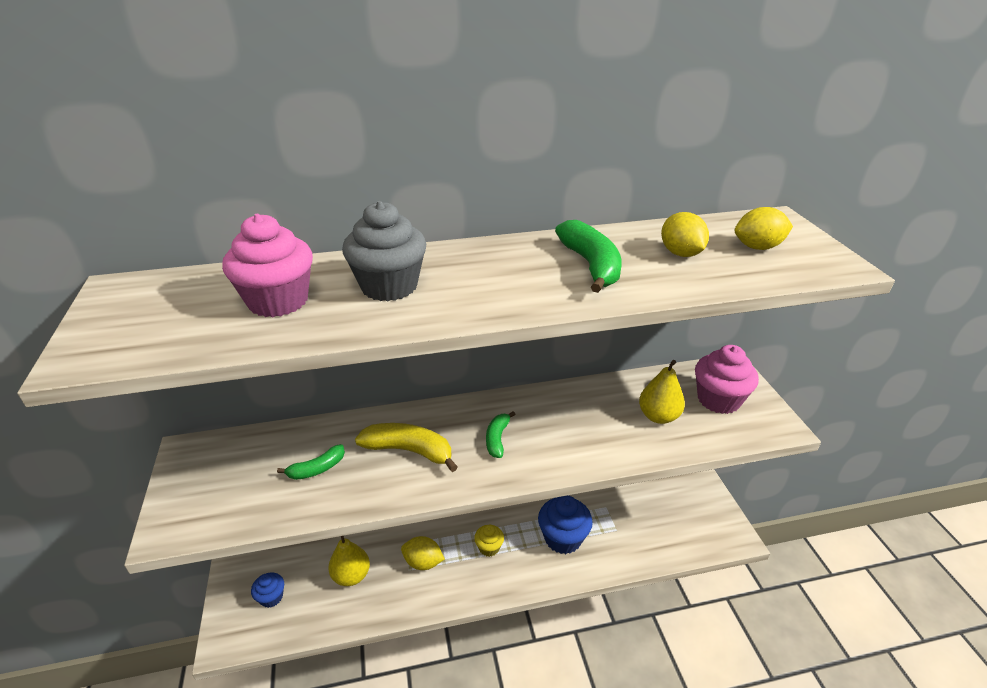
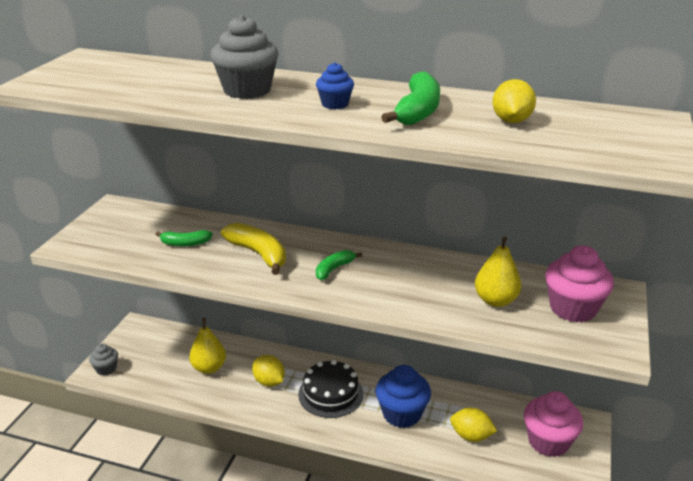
camera: 30 degrees right, 5 degrees down
(234, 632) = (106, 369): none -> grey cupcake
(271, 597) = (144, 358): blue cupcake -> blue cupcake (335, 104)
(278, 301) = (166, 82): pink cupcake -> pink cupcake (548, 442)
(489, 547) = (330, 394): yellow cupcake -> black cake
(757, 247) = (596, 132): yellow lemon -> yellow lemon (471, 436)

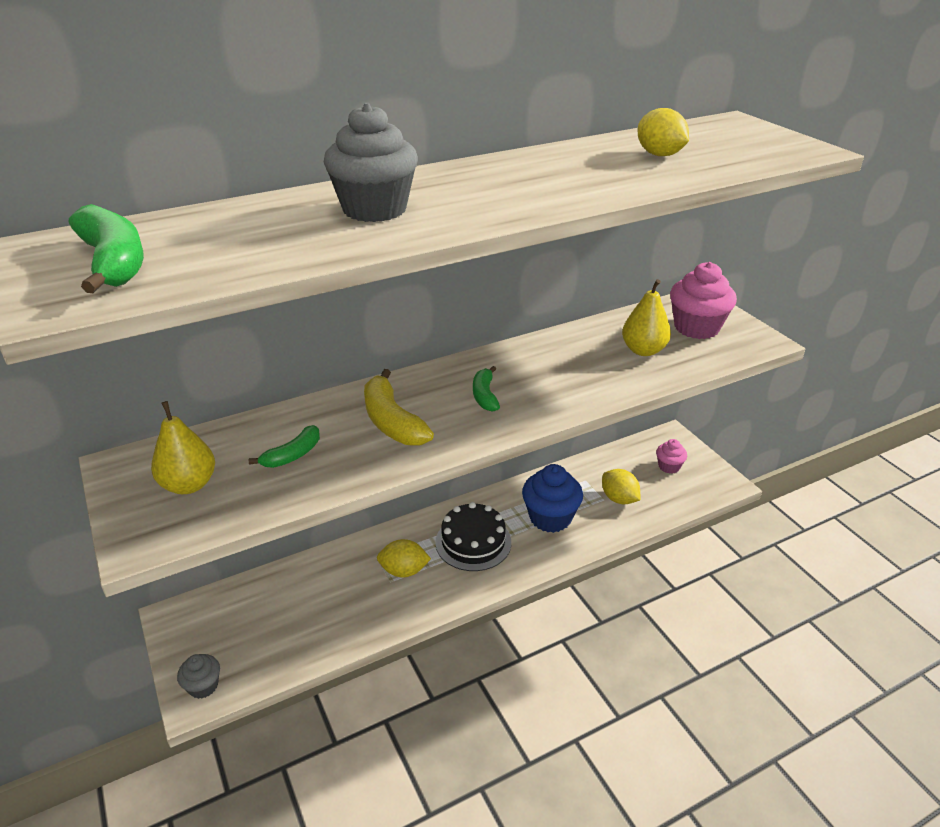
camera: 45 degrees left, 5 degrees up
(209, 368) = (324, 600): yellow pear -> yellow pear (189, 485)
(259, 254) = (392, 421): yellow banana -> yellow banana turned 120 degrees counterclockwise
(335, 104) = (495, 191): blue cupcake -> none
(417, 111) = (577, 172): green banana -> green banana (114, 263)
(471, 436) = (619, 499): yellow lemon -> yellow lemon turned 75 degrees clockwise
(548, 442) = (669, 466): pink cupcake -> pink cupcake, size x0.55

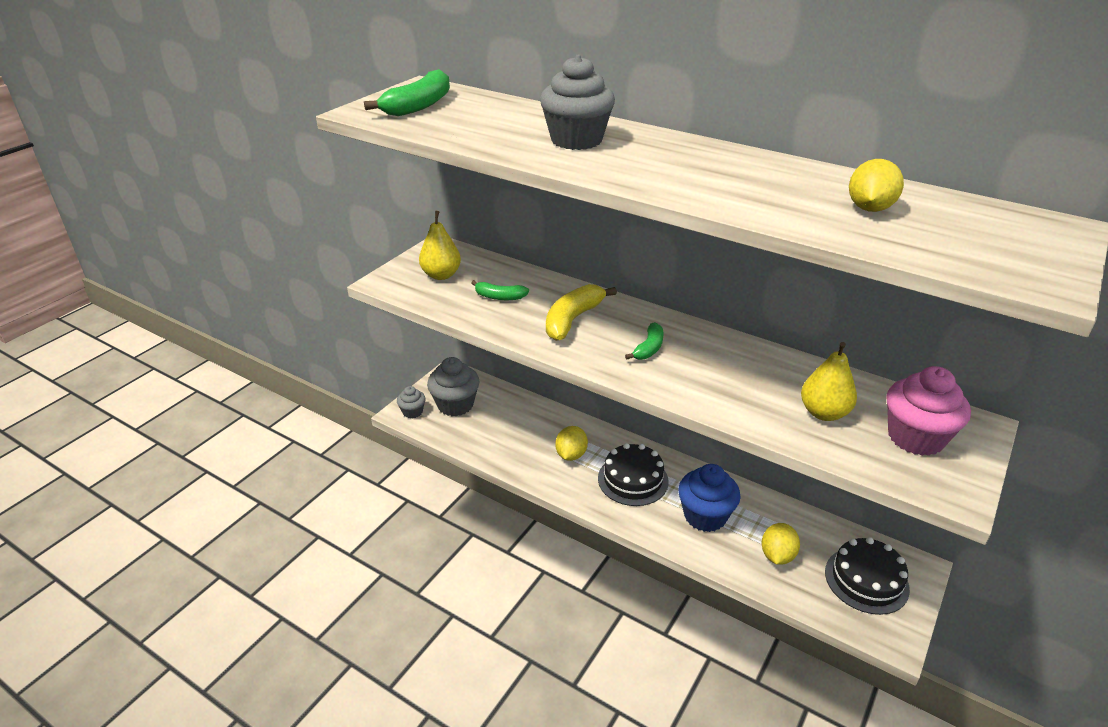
camera: 60 degrees right, 0 degrees up
(234, 636) = (455, 405): none -> grey cupcake
(404, 571) = (571, 455): yellow lemon -> yellow lemon turned 45 degrees clockwise
(485, 395) = (649, 348): green banana -> green banana turned 150 degrees clockwise
(669, 466) = (866, 580): pink cupcake -> black cake

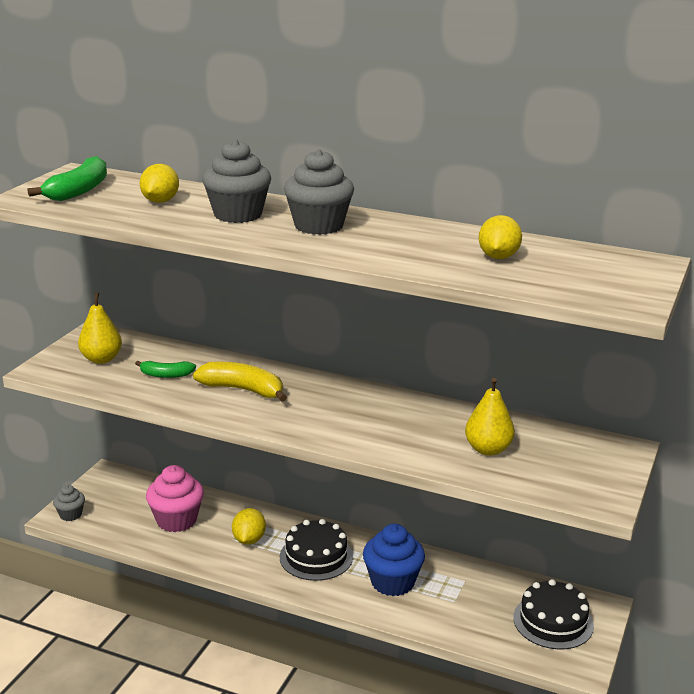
camera: 10 degrees left, 10 degrees down
(455, 405) = (117, 504): grey cupcake -> grey cupcake (318, 226)
(572, 320) = (243, 390): yellow banana -> yellow banana turned 90 degrees clockwise
(649, 348) = (321, 409): green banana -> none
(777, 555) = (466, 609): yellow lemon -> yellow lemon (160, 201)
(915, 437) = (570, 462): pink cupcake -> pink cupcake (176, 520)

